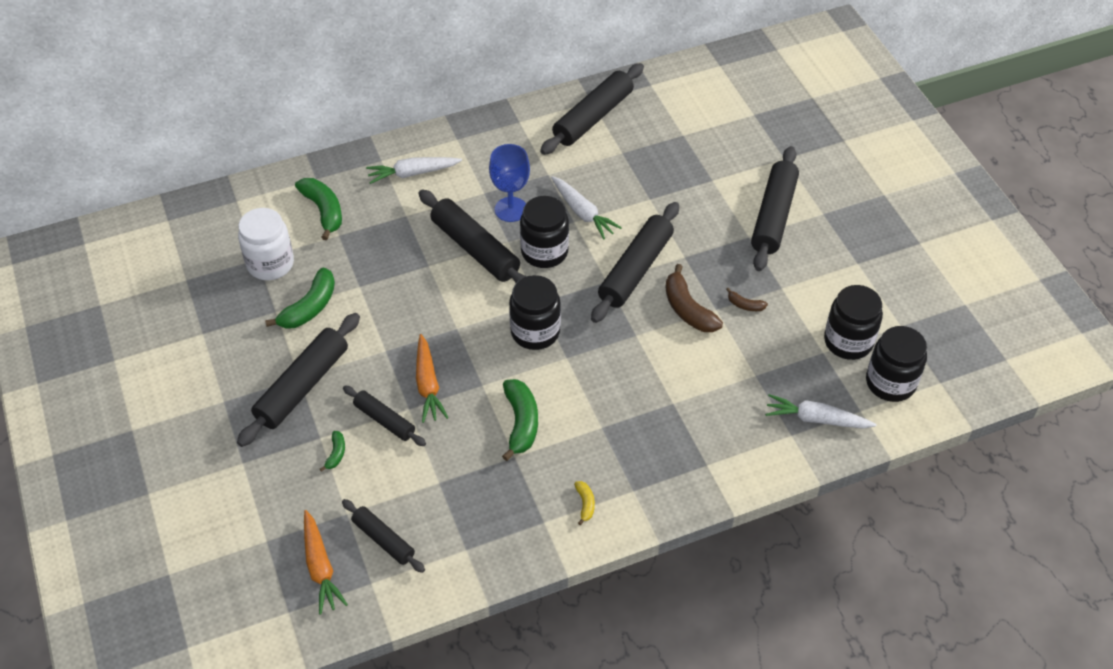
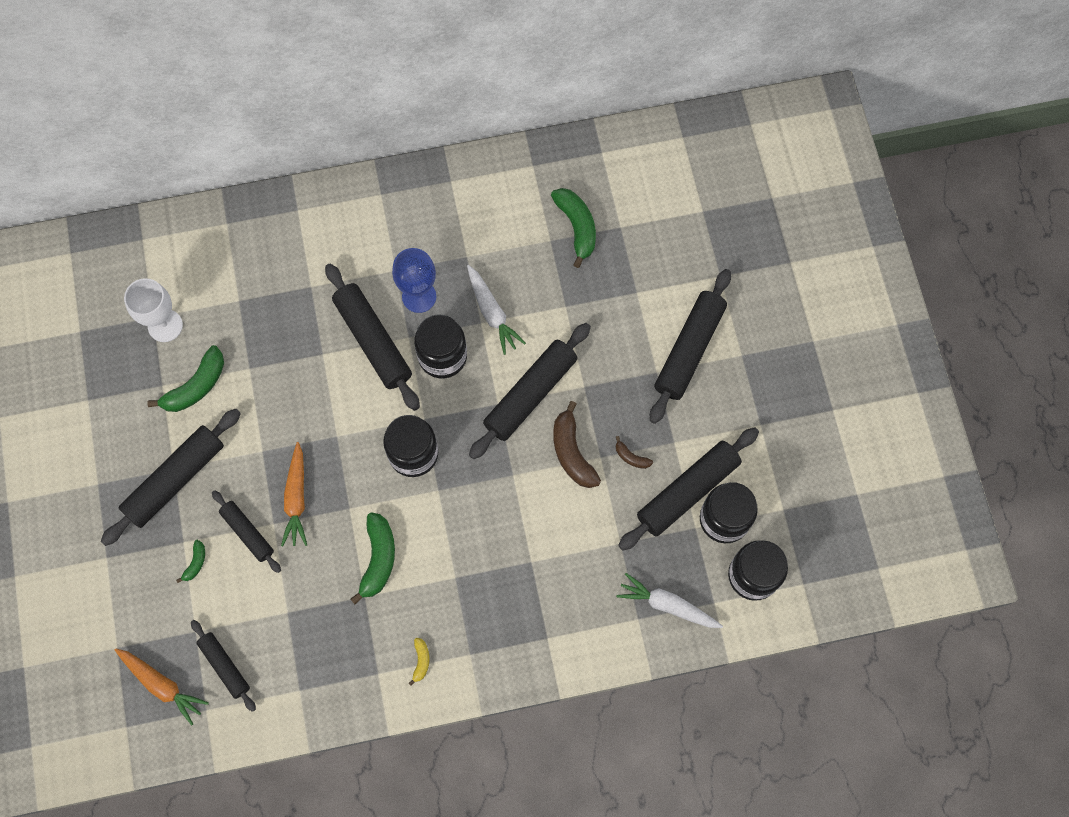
camera: 10 degrees right, 20 degrees up
(270, 264) = (165, 326): white jar -> white goblet
(320, 567) = (162, 685): orange carrot -> orange carrot turned 45 degrees counterclockwise
(323, 211) = (228, 267): green banana -> green banana (577, 227)
(412, 173) = (327, 233): white carrot -> none
(593, 117) = (530, 187): black rolling pin -> black rolling pin (687, 491)

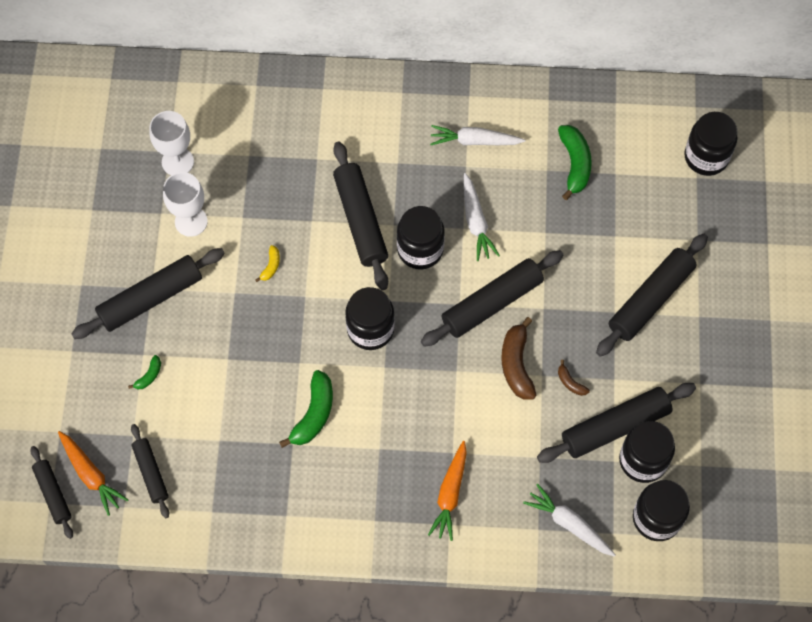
camera: 15 degrees right, 5 degrees down
(196, 386) = (191, 221): green banana -> white goblet
(248, 533) = (202, 361): black rolling pin -> black rolling pin (53, 494)
(296, 499) = (254, 342): orange carrot -> orange carrot (450, 494)
(419, 296) = (413, 191): blue goblet -> none
(421, 661) = (328, 514): yellow banana -> yellow banana (271, 266)
(468, 227) = (474, 141): none -> white carrot
(706, 187) = (706, 157): none -> black jar

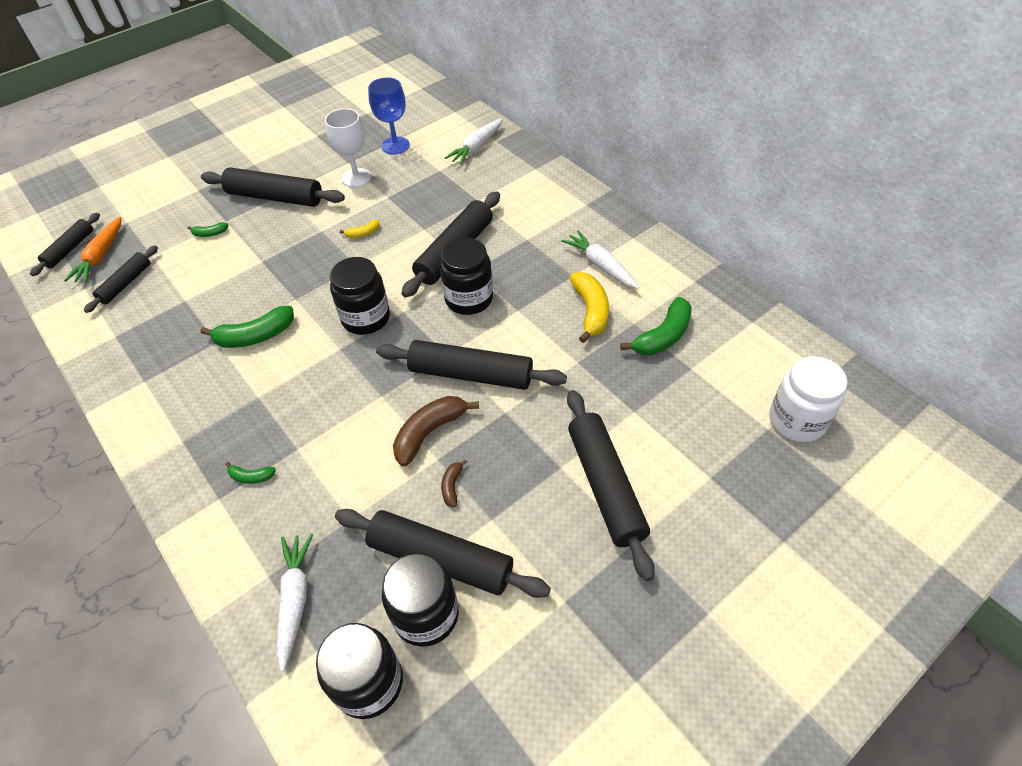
camera: 50 degrees right, 15 degrees down
(177, 162) = (395, 146): white goblet -> blue goblet
(450, 494) = (251, 477): orange carrot -> green banana
(476, 222) = (532, 313): white carrot -> white carrot (476, 147)
(510, 185) = (590, 311): none -> yellow banana
(650, 299) = (605, 486): black rolling pin -> black rolling pin turned 75 degrees clockwise
(706, 157) = (797, 420): black jar -> white jar

